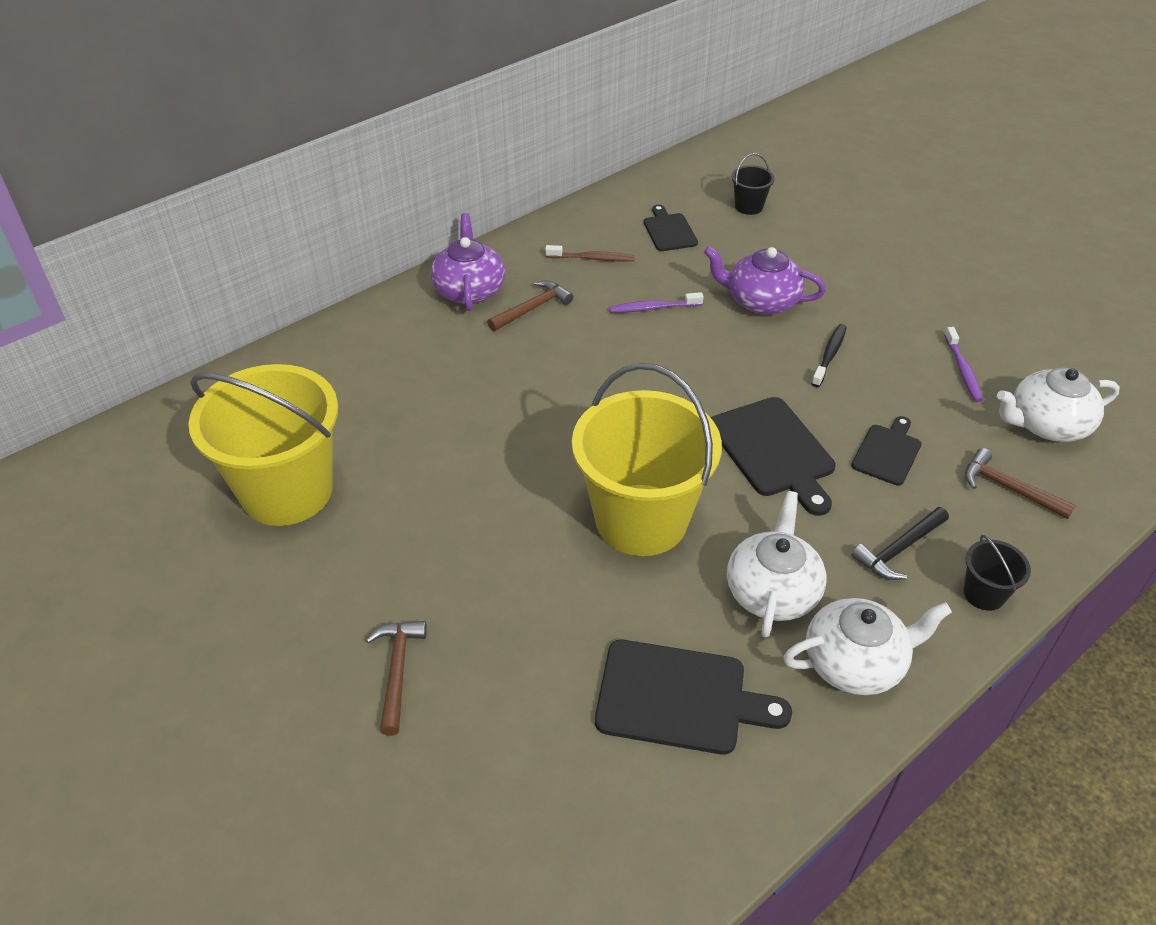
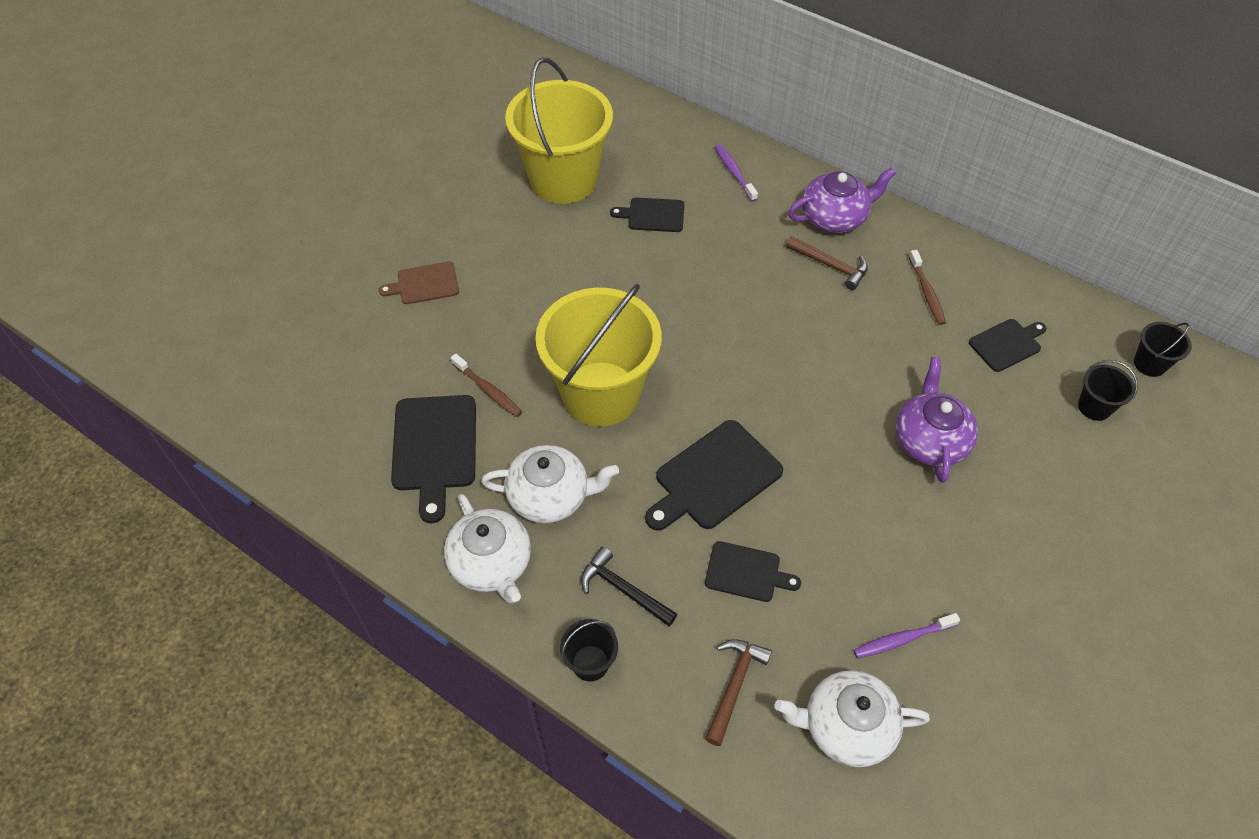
camera: 75 degrees right, 10 degrees up
(393, 422) = (653, 215): none -> black cutting board
(397, 671) = (424, 284): brown hammer -> brown cutting board
(603, 626) = (488, 390): none -> brown toothbrush
(653, 308) = (874, 353): purple toothbrush -> purple toothbrush (734, 173)
(713, 168) = (1149, 364): none -> black bucket
(829, 355) = (870, 510): black toothbrush -> none
(1047, 424) = (846, 727): white teapot -> white teapot turned 60 degrees counterclockwise

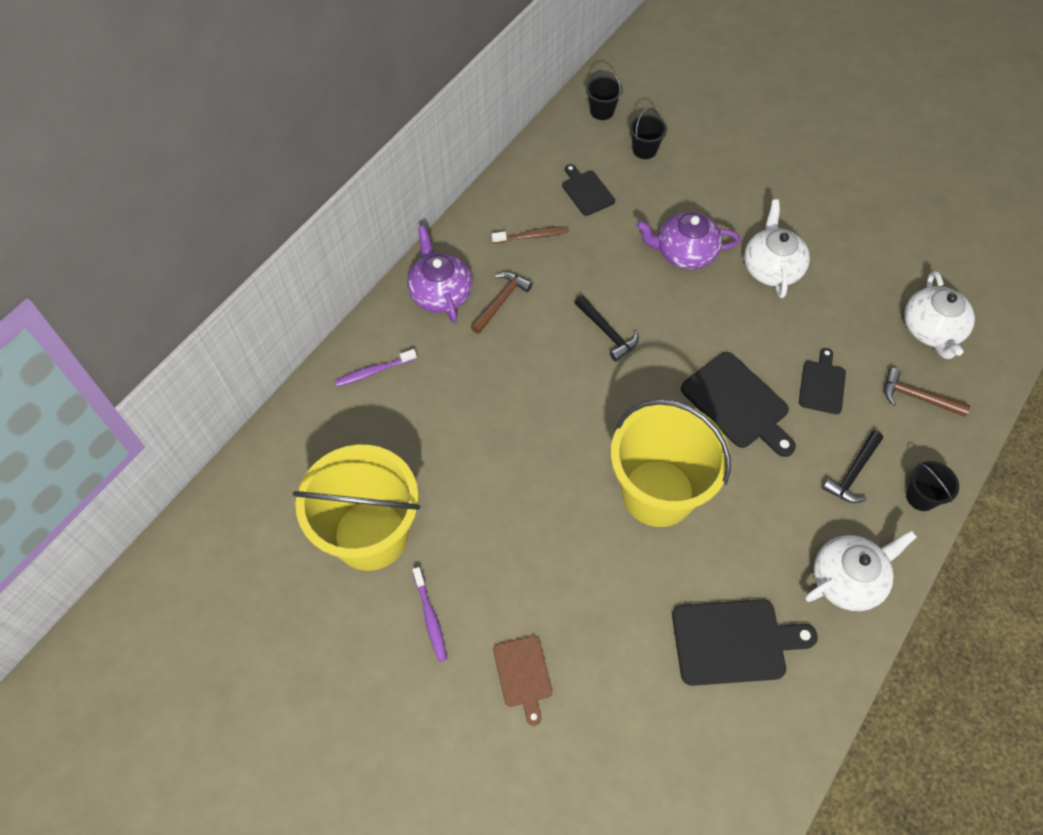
camera: 90 degrees left, 5 degrees up
(488, 390) = (661, 596): brown toothbrush -> none
(550, 496) = (773, 533): white teapot -> white teapot (771, 268)
(653, 215) = (430, 446): black cutting board -> none
(801, 357) = (607, 332): none -> black hammer
(902, 639) = (858, 290): purple toothbrush -> purple toothbrush (430, 617)

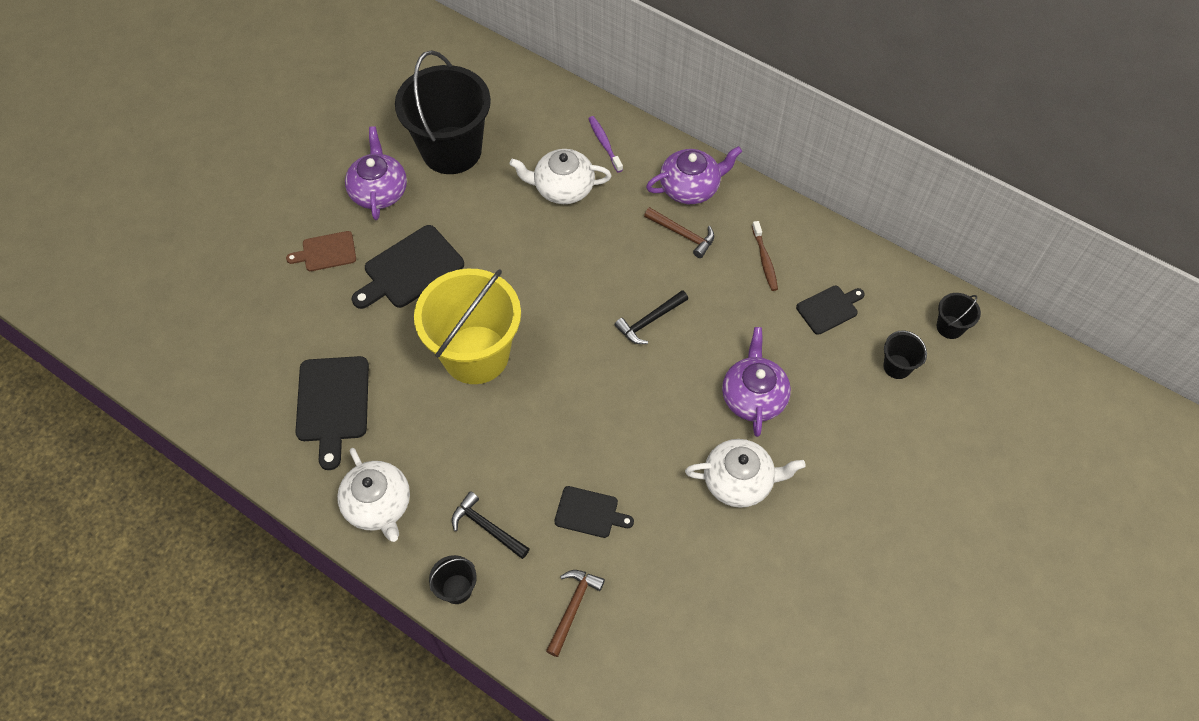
camera: 90 degrees right, 0 degrees up
(370, 535) = (451, 150): yellow bucket -> black bucket
(430, 617) = (379, 191): purple toothbrush -> purple teapot
(738, 403) = (568, 430): black cutting board -> black cutting board (410, 269)
(931, 330) = (661, 641): white teapot -> white teapot (563, 188)

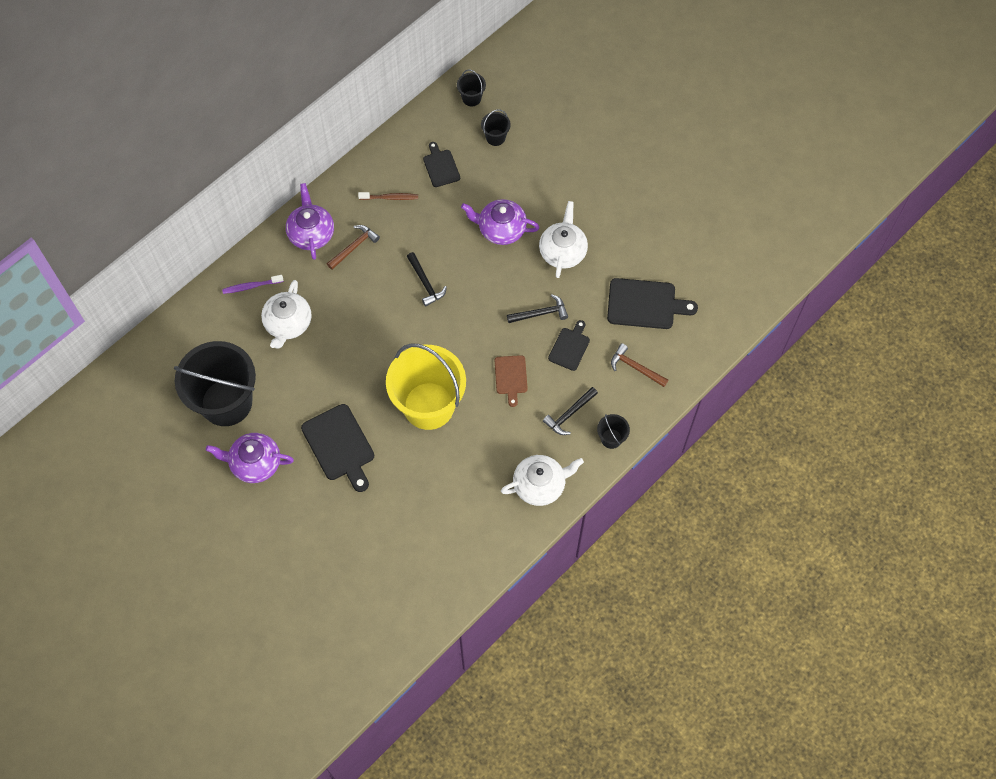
camera: 80 degrees left, 5 degrees up
(326, 252) = (307, 509): brown cutting board -> brown cutting board (511, 377)
(333, 404) = (450, 512): black cutting board -> black cutting board (645, 304)
(634, 467) = (540, 313): none -> black hammer

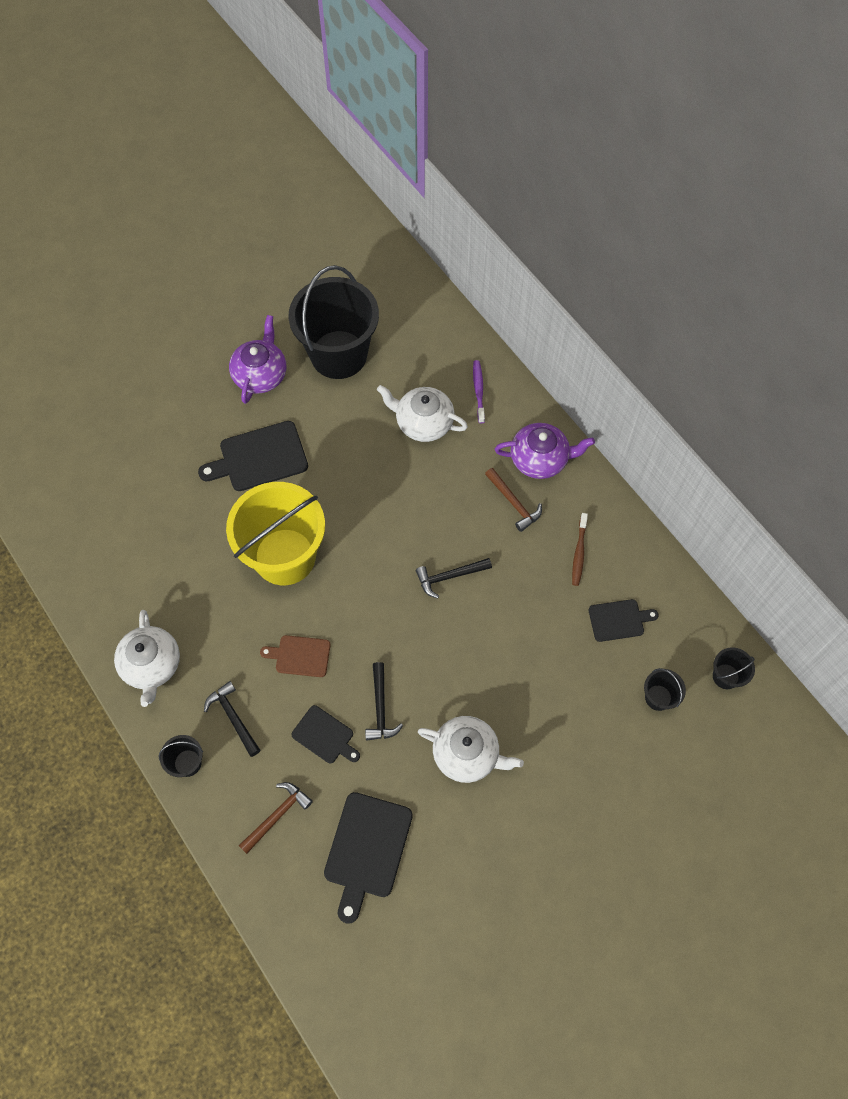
camera: 100 degrees right, 0 degrees up
(501, 229) = (513, 680): purple teapot -> none

